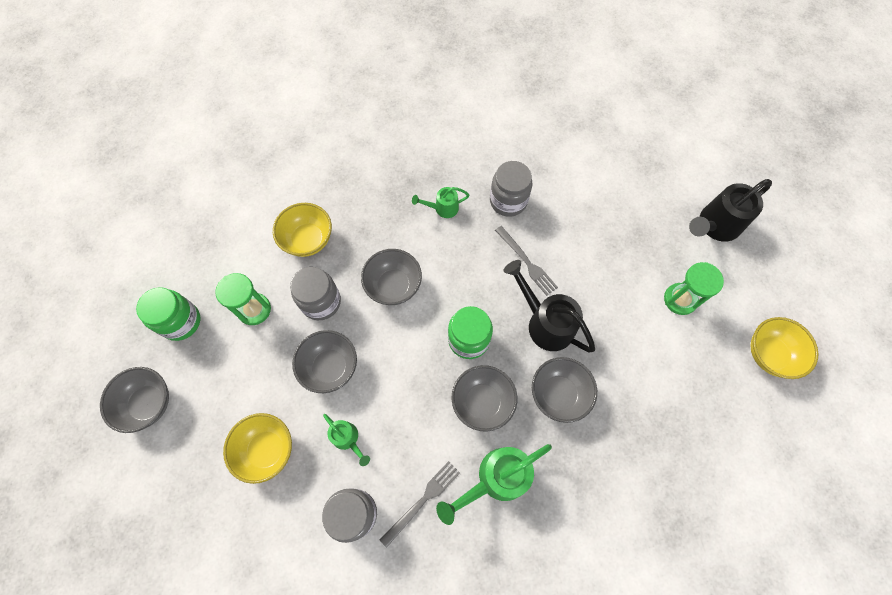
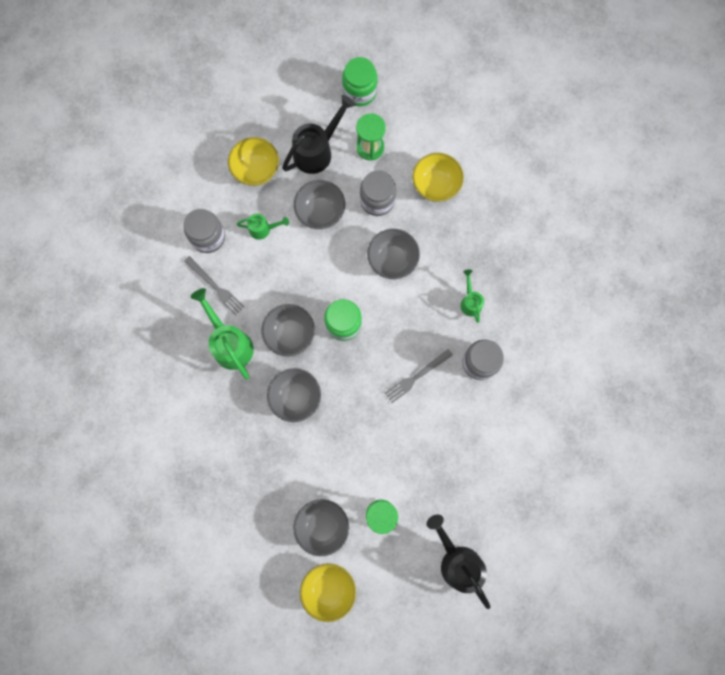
camera: 90 degrees right, 10 degrees up
(148, 403) = (293, 79): grey bowl -> grey bowl (322, 526)
(347, 439) = (263, 229): green watering can -> green watering can turned 135 degrees counterclockwise
(545, 323) = (358, 390): black watering can -> black watering can (317, 151)

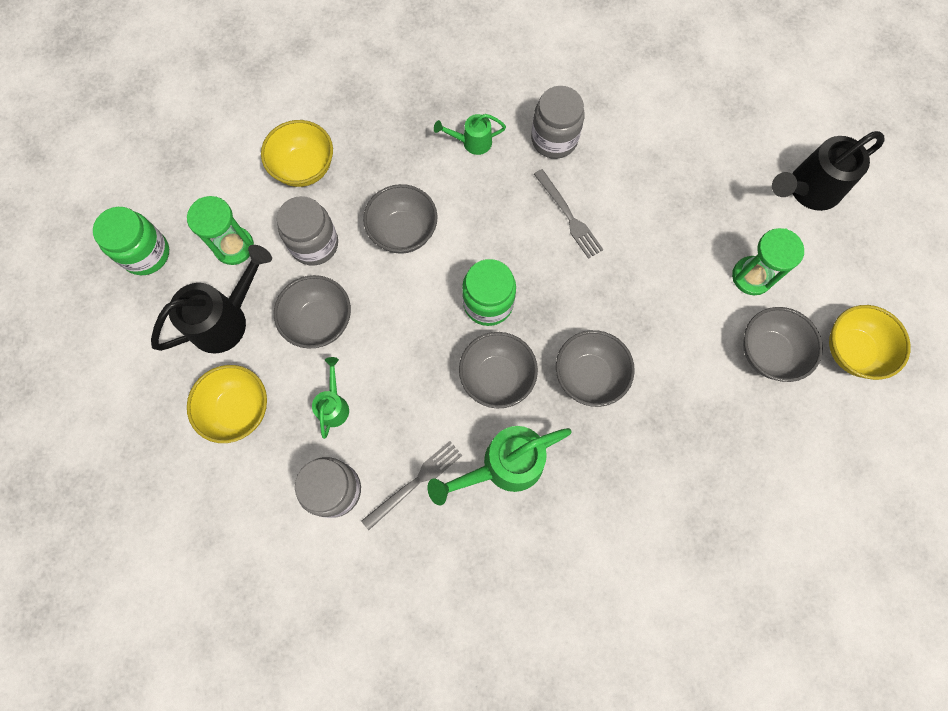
camera: 85 degrees left, 5 degrees down
(317, 151) = (225, 320): black watering can -> black watering can turned 90 degrees clockwise

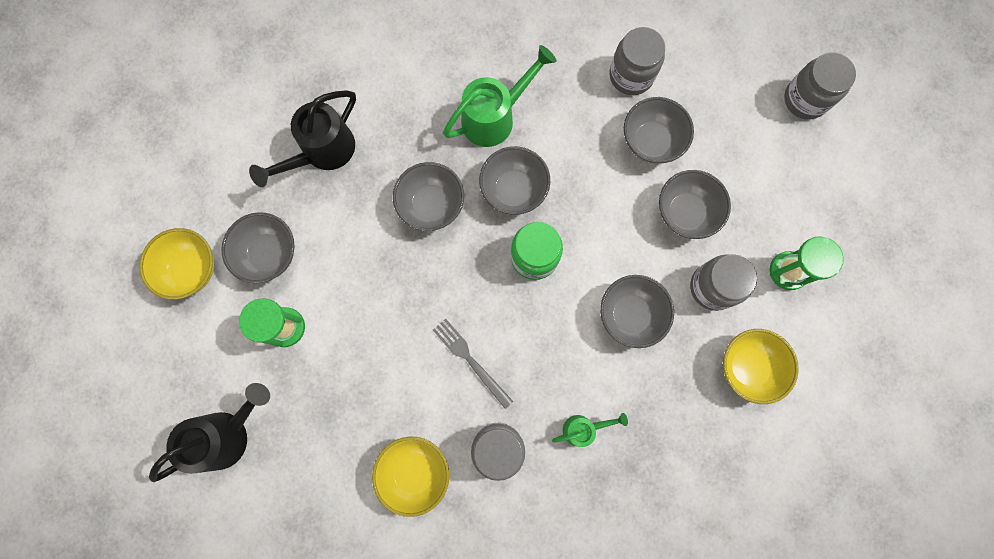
camera: 170 degrees right, 5 degrees up
(146, 253) = (868, 249): green jar -> none
(146, 424) = (805, 99): none -> grey jar
(225, 320) = (771, 200): black watering can -> black watering can (323, 152)
(238, 409) = (731, 124): yellow bowl -> yellow bowl (415, 472)
(334, 405) = (651, 141): green watering can -> grey bowl
(415, 482) = (566, 92): grey fork -> none

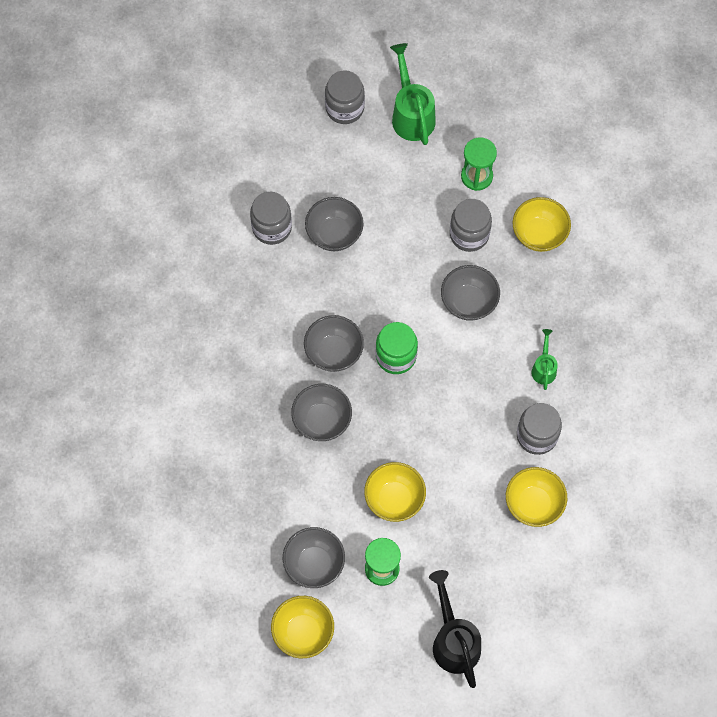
camera: 70 degrees left, 10 degrees down
(323, 152) = (240, 493): black watering can -> none
(369, 313) = (394, 499): none -> yellow bowl
(470, 360) = (461, 433): grey fork -> none
(494, 117) = (265, 345): green watering can -> green watering can (411, 115)
(685, 213) = (403, 231): grey bowl -> none

